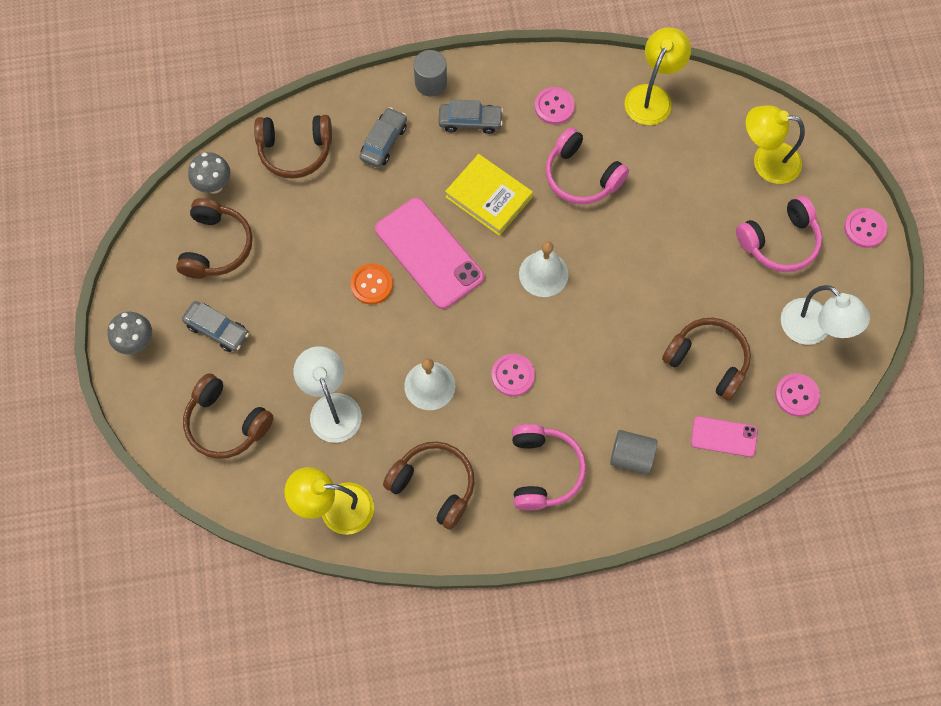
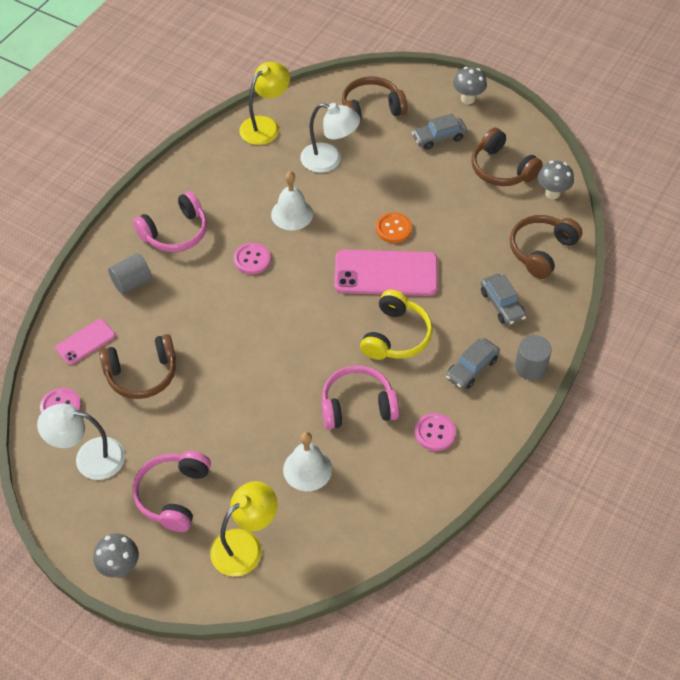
camera: 130 degrees right, 15 degrees down
(434, 485) = (227, 176): brown headphones -> none
(488, 197) = (396, 336): yellow book -> yellow headphones
(543, 274) = (304, 326): white bell -> white bell (307, 469)
(543, 470) = (175, 233): pink headphones -> pink headphones turned 75 degrees counterclockwise
(652, 96) = (381, 510): yellow lamp -> none
(864, 228) = (120, 567): pink button -> grey mushroom

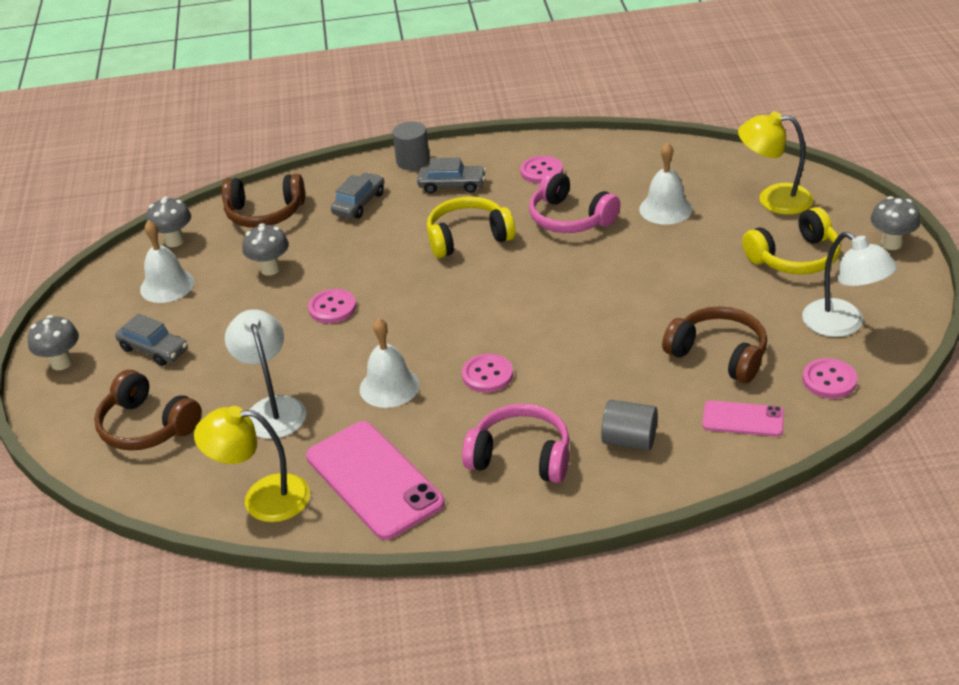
camera: 125 degrees left, 15 degrees down
(173, 495) = (795, 257): pink headphones -> yellow headphones
(386, 273) = (399, 281): pink phone -> pink phone (374, 480)
(393, 229) = (332, 308): orange button -> pink button
(468, 222) = (270, 269): none -> grey mushroom
(501, 169) = (167, 285): brown headphones -> white bell

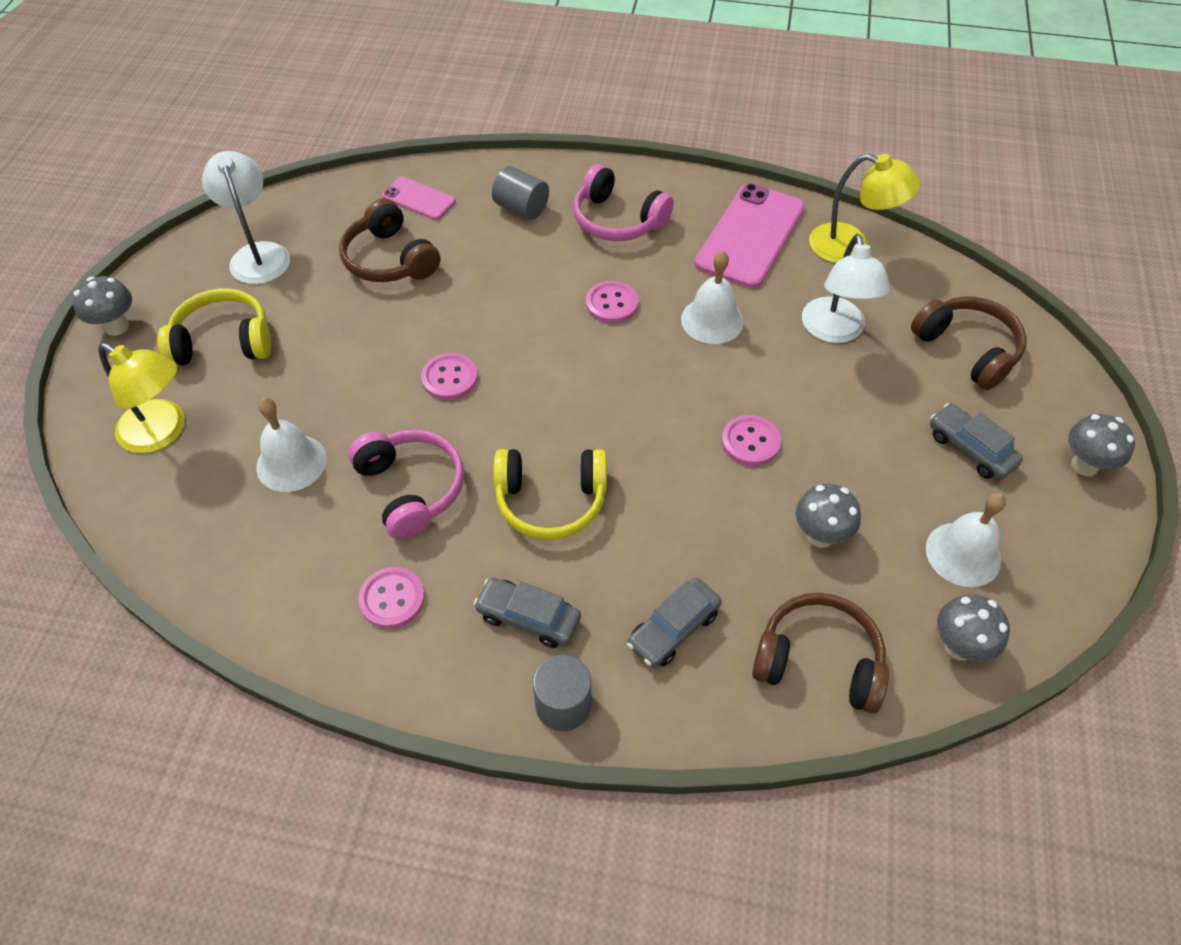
camera: 165 degrees left, 15 degrees up
(374, 480) = (750, 236): pink phone -> pink phone turned 45 degrees clockwise
(829, 380) = (321, 209): pink button -> pink button (449, 378)

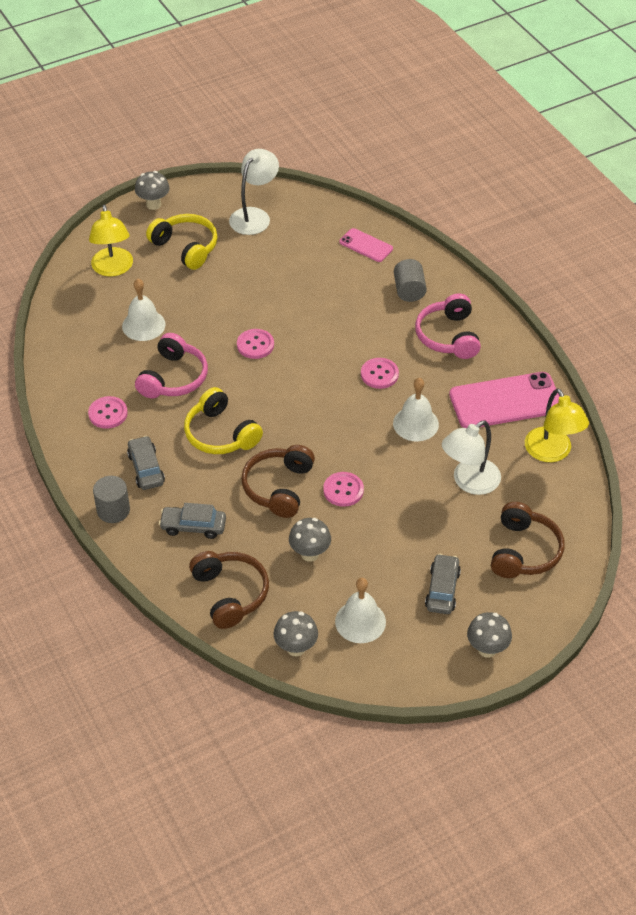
camera: 50 degrees right, 5 degrees down
(389, 259) = (308, 266): brown headphones -> brown headphones (278, 487)
(418, 199) = (366, 245): pink phone -> pink phone turned 45 degrees counterclockwise

